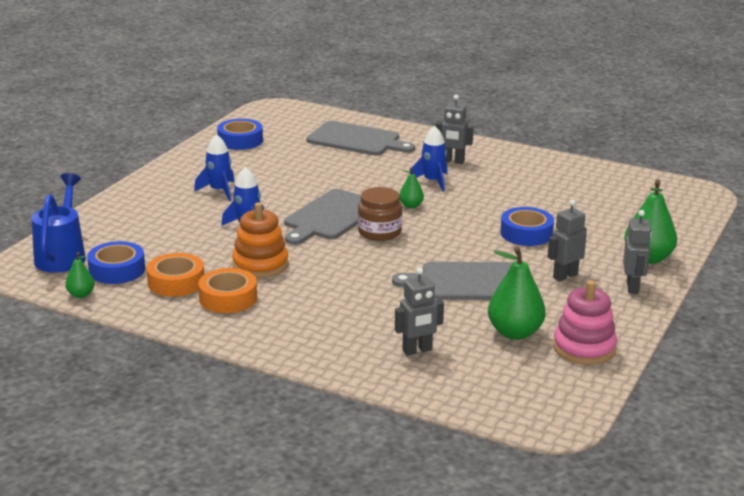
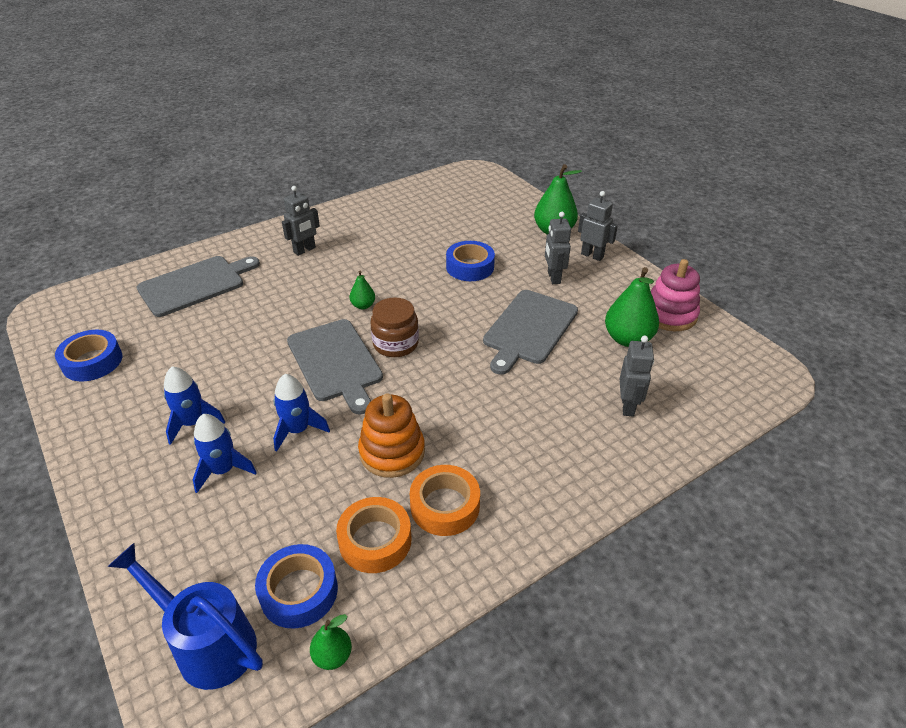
camera: 60 degrees left, 15 degrees up
(432, 181) = (330, 276): blue rocket -> blue rocket (223, 470)

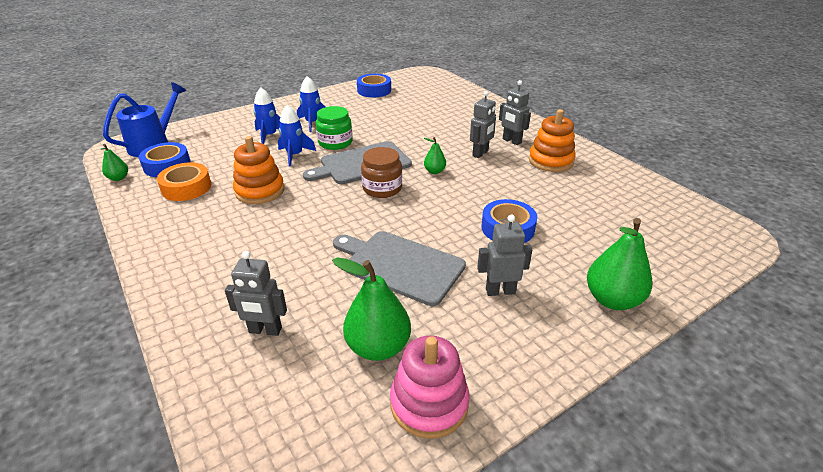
camera: 90 degrees right, 5 degrees down
(195, 284) = (455, 107): grey cutting board -> none
(269, 391) = (335, 142): none -> green jar
(354, 231) = (550, 161): none -> orange stacking toy
(445, 506) = (198, 214): orange tape -> none
(592, 255) = (562, 334): grey robot -> grey robot (480, 153)

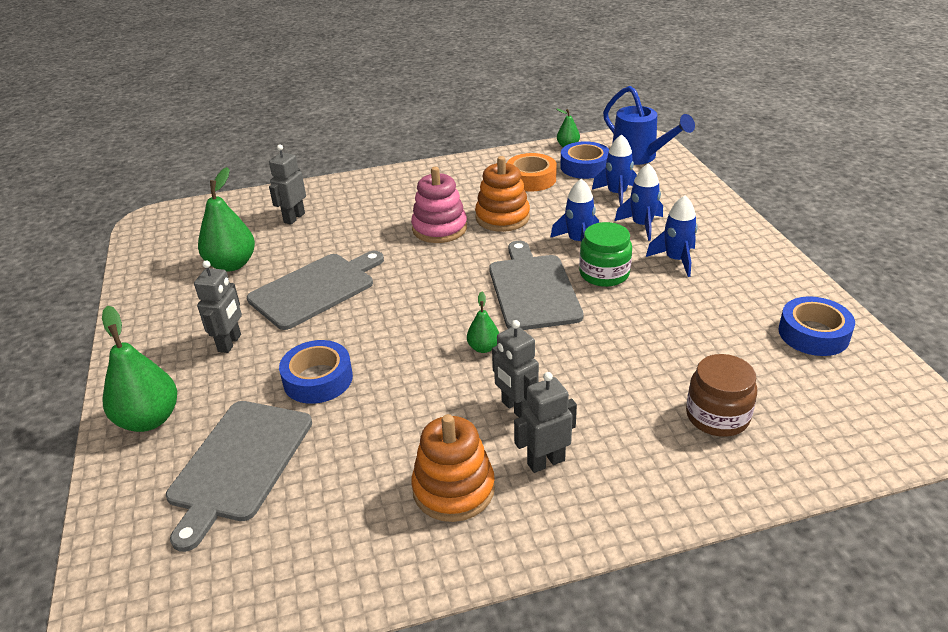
camera: 110 degrees right, 0 degrees up
(220, 148) = (616, 194): none -> blue rocket
(382, 188) = (463, 297): brown jar -> brown jar (717, 416)
(429, 403) = (162, 279): pink stacking toy -> pink stacking toy (439, 228)
(604, 236) = (239, 464): none -> grey cutting board

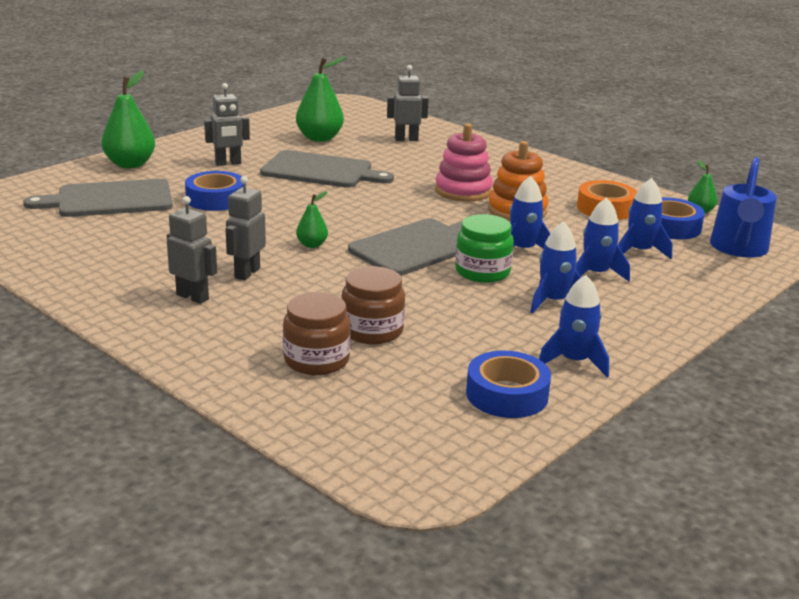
camera: 55 degrees right, 10 degrees down
(453, 489) = (137, 270): orange stacking toy -> none
(678, 367) = (372, 331): none -> brown jar
(775, 286) = (574, 361): none -> blue rocket

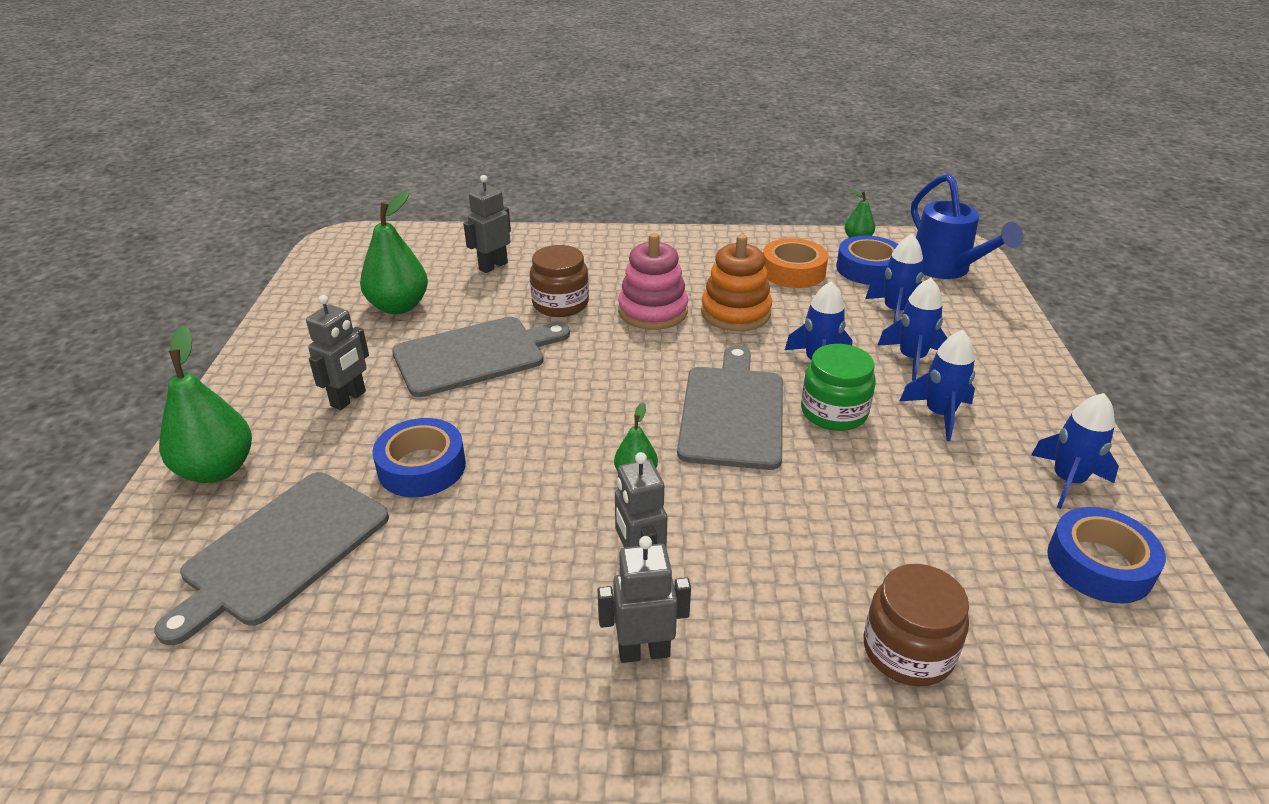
camera: 40 degrees left, 10 degrees up
(372, 331) = (881, 564): brown jar -> brown jar (560, 304)

